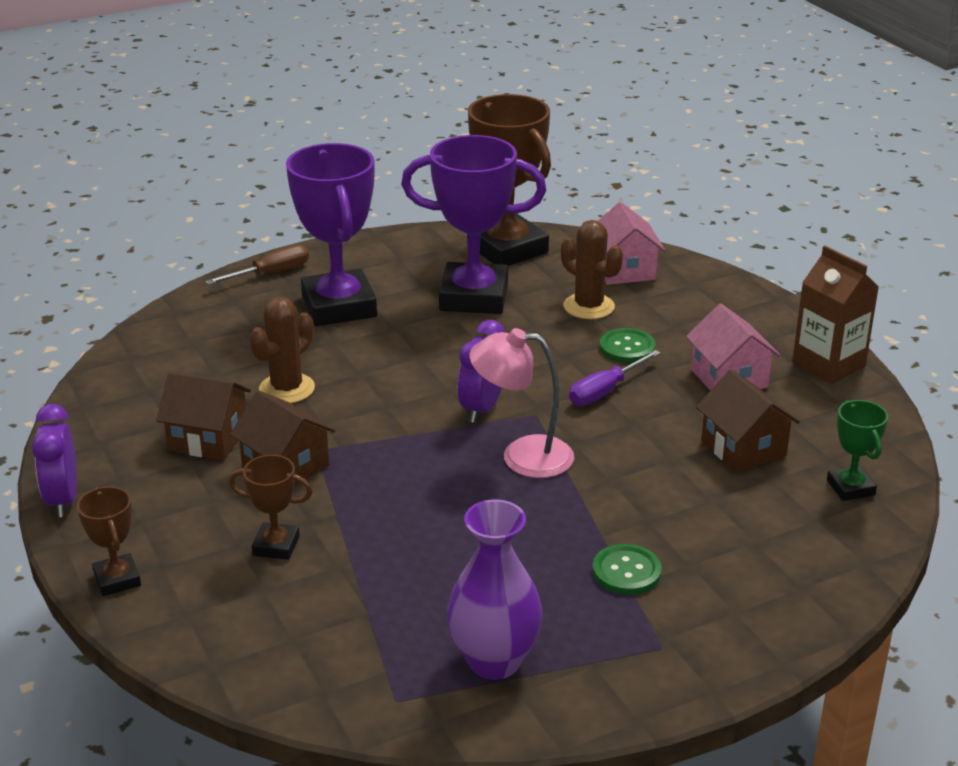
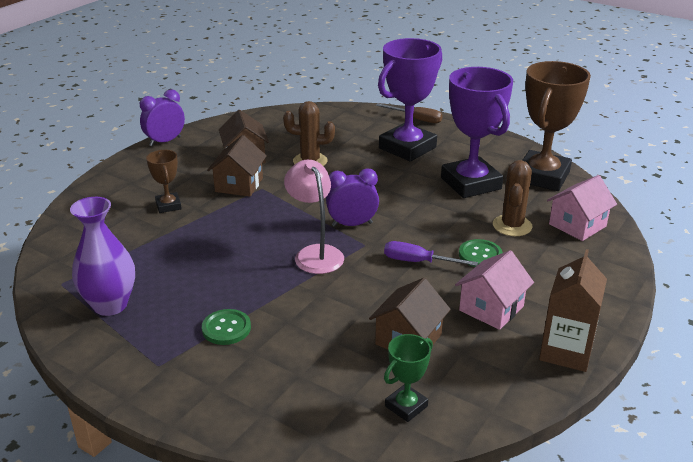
camera: 60 degrees right, 0 degrees up
(117, 579) = (113, 175): brown trophy -> none

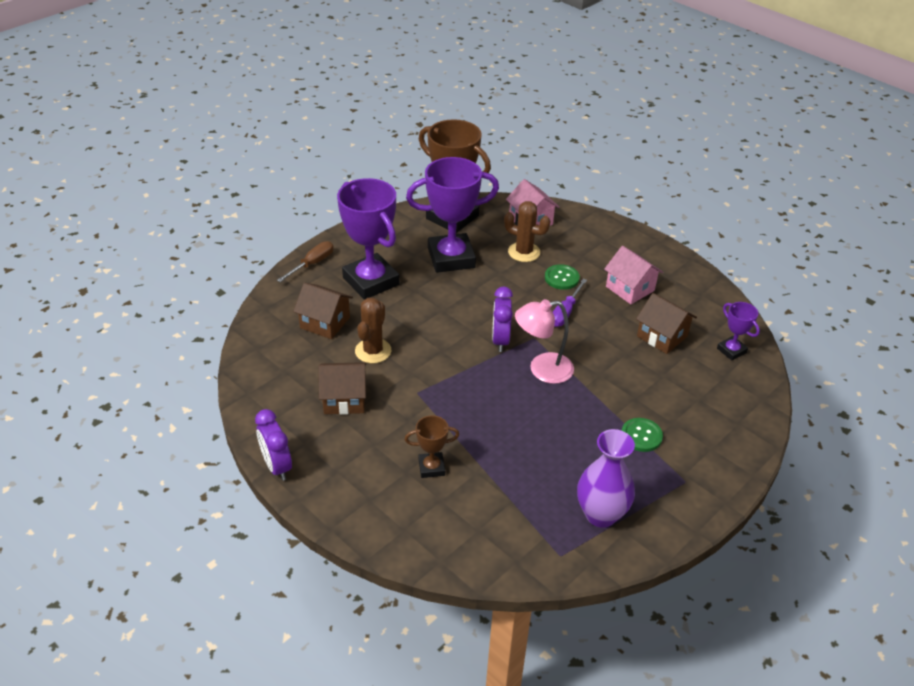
camera: 80 degrees left, 10 degrees up
(239, 185) = (405, 409): brown house -> brown house (325, 322)
(406, 406) = (731, 350): green trophy -> purple trophy
(566, 351) = (679, 267): brown carton -> none

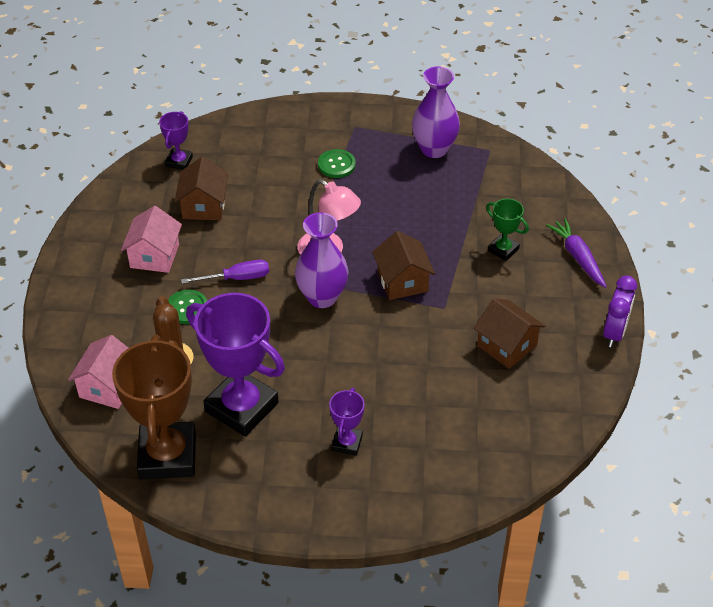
camera: 130 degrees left, 5 degrees up
(312, 264) = (375, 514): brown screwdriver -> none
(325, 322) = (441, 431): brown house -> brown house (402, 281)
(369, 508) = (577, 257): none -> purple carrot
(370, 281) = (347, 443): purple trophy -> purple trophy, size x0.48
(373, 351) = (434, 369): brown cactus -> none
(431, 467) = (503, 250): brown trophy -> green trophy
(500, 340) = (322, 297): purple clock -> purple vase

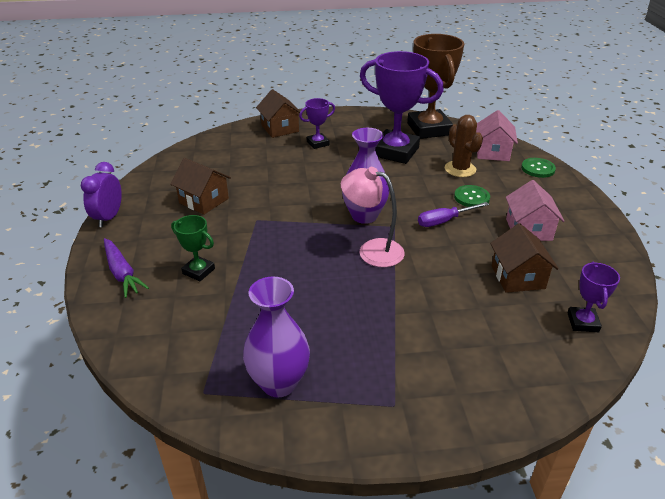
camera: 170 degrees right, 10 degrees down
(336, 165) = (398, 343): green button -> green button (538, 169)
(347, 443) = (317, 143): purple trophy -> purple trophy turned 60 degrees clockwise
(402, 281) = (296, 234): brown house -> brown house (280, 128)

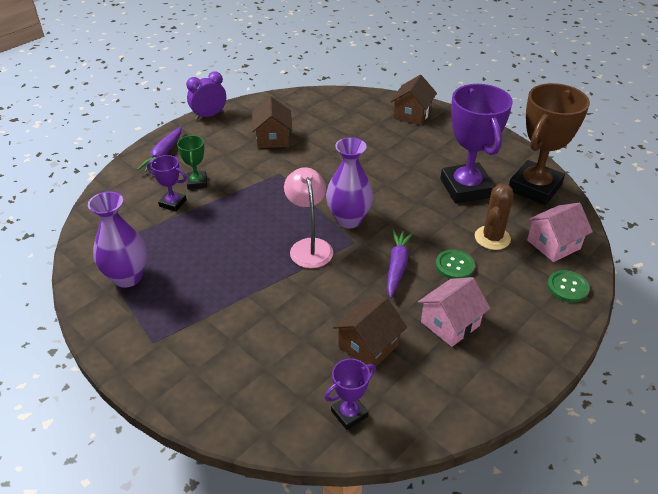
camera: 50 degrees right, 5 degrees up
(317, 143) = (418, 143): purple trophy -> purple trophy (173, 203)
(444, 221) = (397, 266): purple screwdriver -> purple carrot

